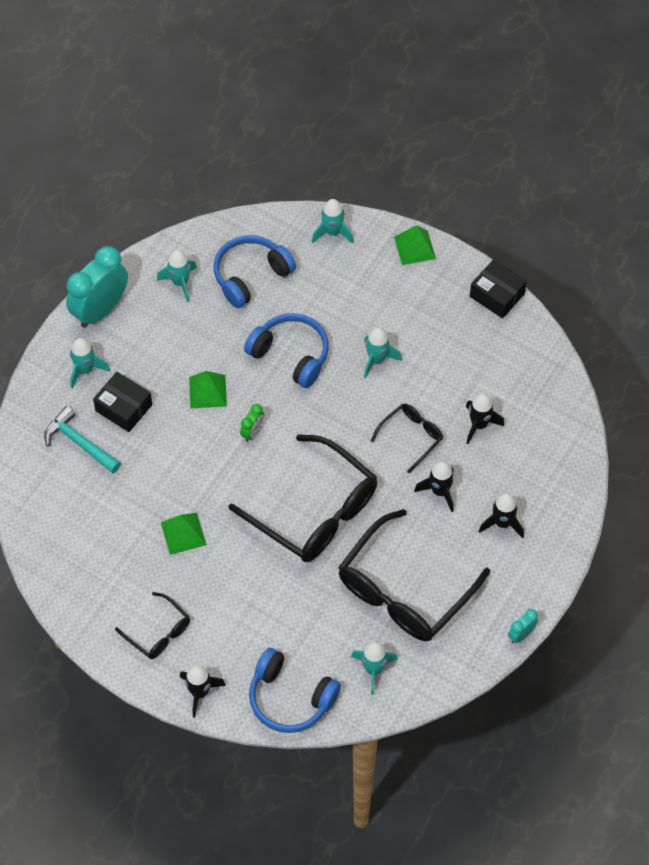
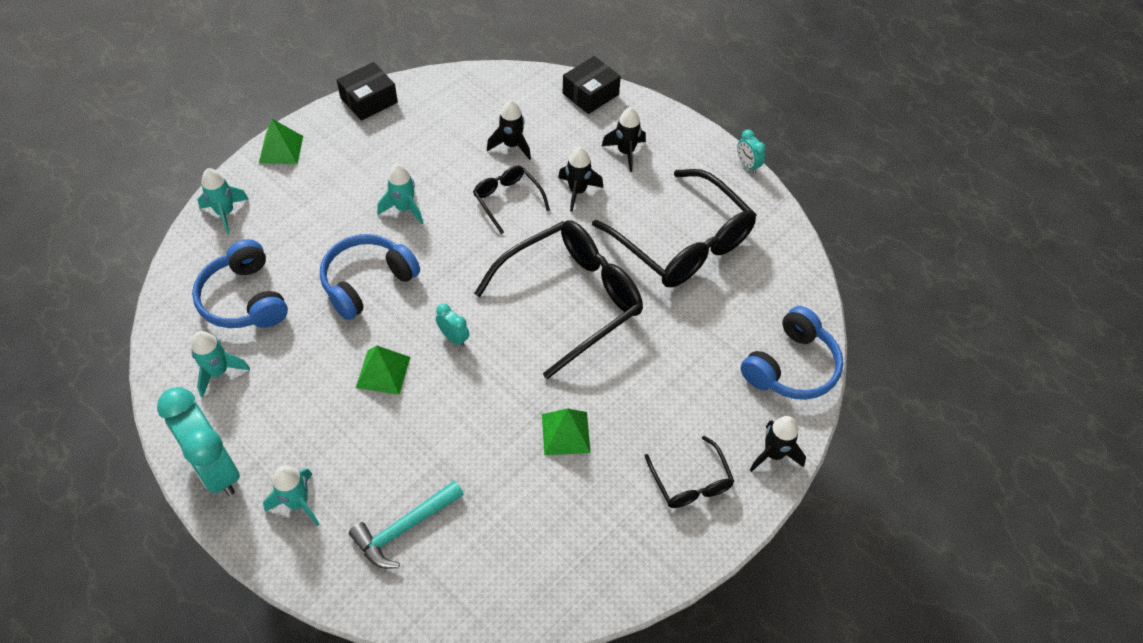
camera: 80 degrees left, 5 degrees down
(124, 408) = (371, 467): black box -> black box (590, 94)
(159, 633) = (691, 483): black glasses -> black glasses turned 105 degrees clockwise
(252, 432) = (454, 338): green clock -> turquoise clock
(373, 669) = (767, 287): turquoise rocket -> none

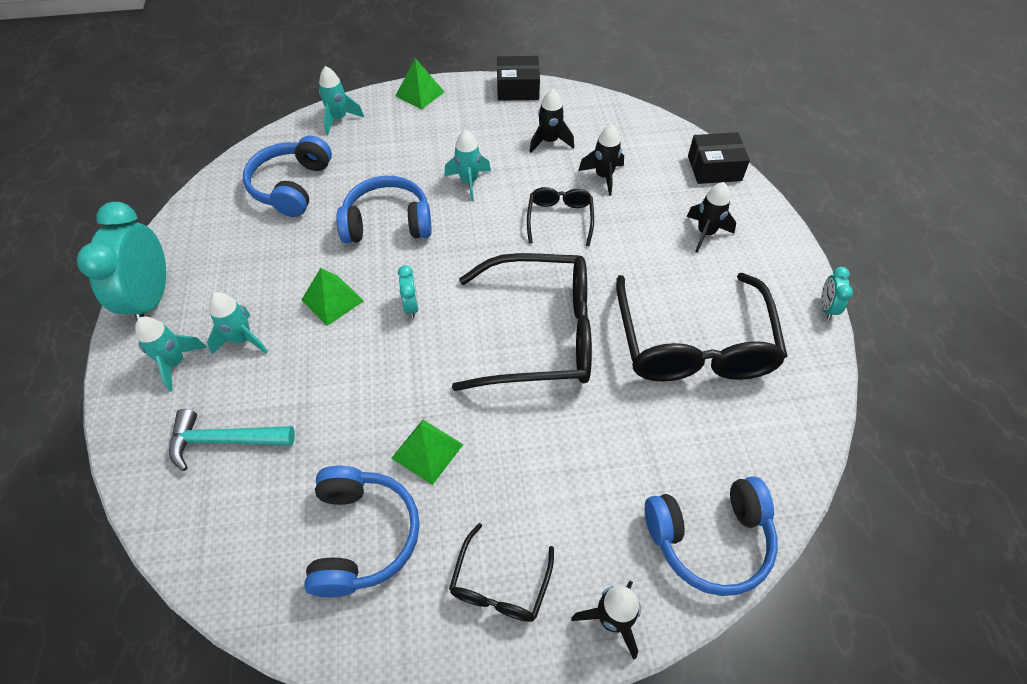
camera: 40 degrees right, 0 degrees up
(218, 372) = (223, 229): turquoise rocket -> turquoise rocket (242, 340)
(574, 517) = (363, 536): none -> blue headphones
(577, 191) = (629, 244): black rocket -> black rocket (549, 141)

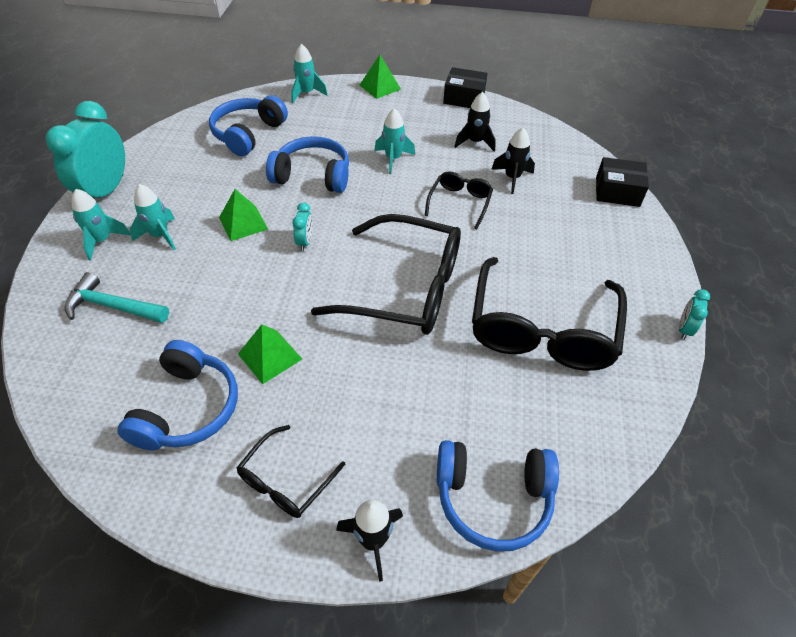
camera: 15 degrees right, 5 degrees down
(705, 233) = (588, 242): black rocket -> none

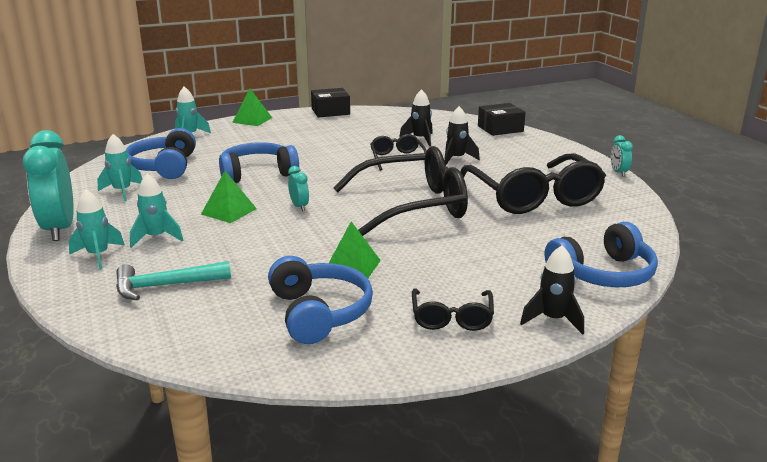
camera: 30 degrees left, 25 degrees down
(393, 159) = (315, 151): turquoise rocket -> turquoise rocket (122, 191)
(475, 142) = (369, 129): black rocket -> black rocket (456, 159)

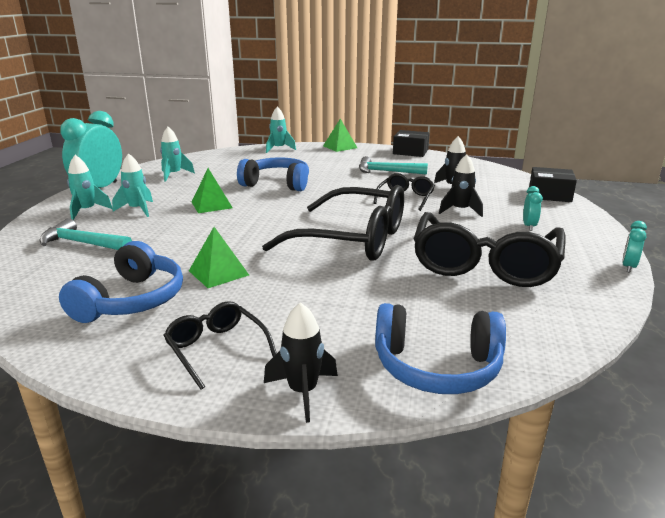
camera: 35 degrees right, 0 degrees up
(164, 167) = (226, 165): blue headphones -> none
(299, 206) = (264, 214): turquoise clock -> turquoise clock (529, 226)
(342, 137) = (387, 172): none -> turquoise hammer
(452, 318) = (216, 348): black glasses -> black glasses turned 105 degrees clockwise

